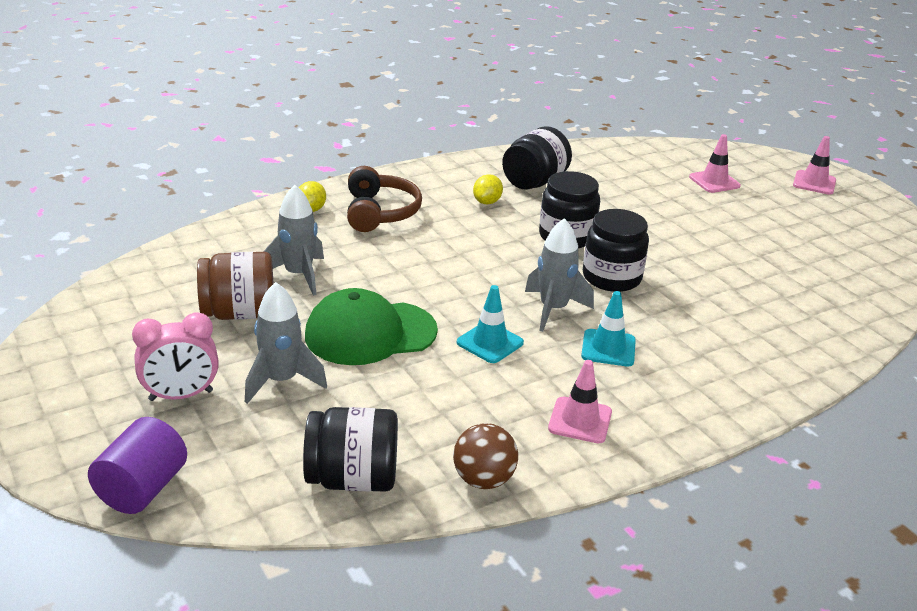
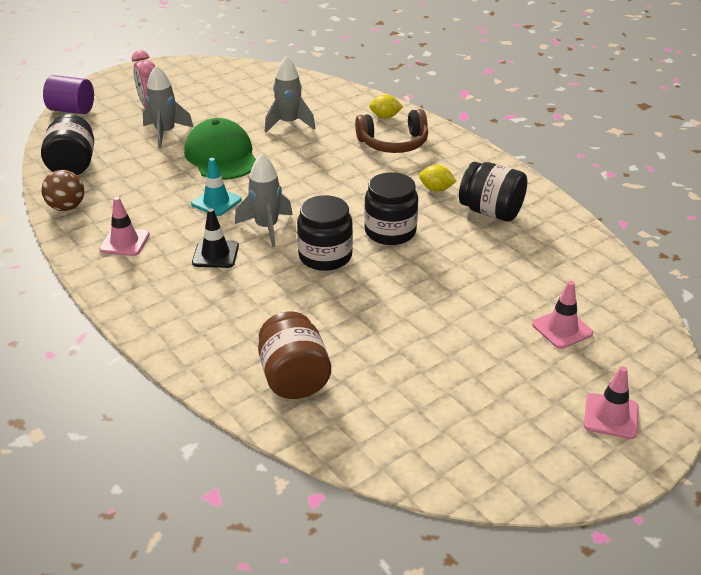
camera: 85 degrees right, 5 degrees up
(239, 313) = (237, 111): brown jar -> brown jar (294, 378)
(608, 348) = (215, 254): turquoise traffic cone -> black traffic cone

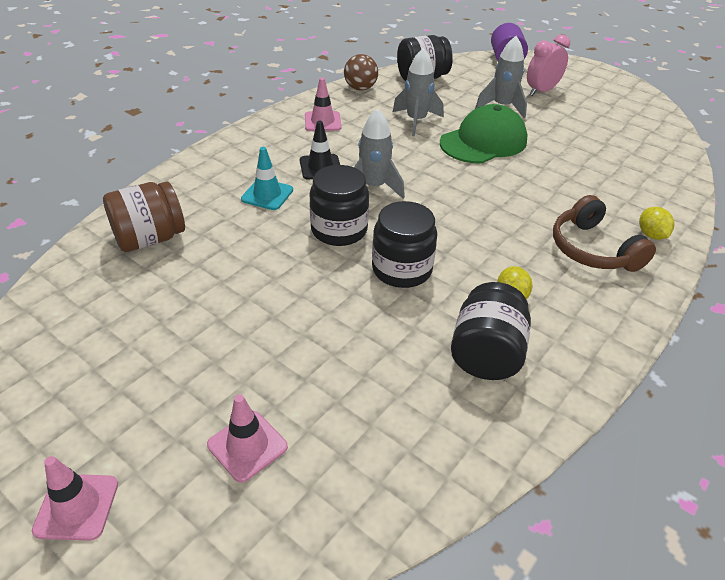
camera: 75 degrees right, 5 degrees up
(216, 202) = (403, 153): turquoise traffic cone -> turquoise traffic cone (267, 194)
(289, 123) = (576, 169): grey rocket -> grey rocket (416, 121)

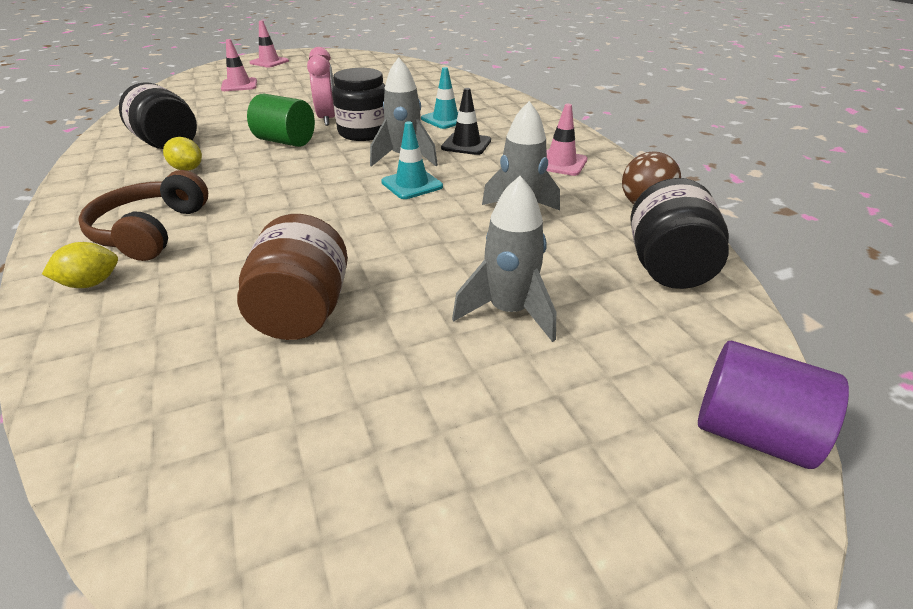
camera: 120 degrees right, 5 degrees down
(150, 239) = (434, 85): brown jar -> brown jar (303, 312)
(402, 269) = (286, 141): black jar -> green cylinder
(414, 169) = (412, 184): none -> turquoise traffic cone
(483, 142) = (420, 248): green cap -> none
(541, 91) = (543, 404): pink clock -> pink clock (327, 119)
(593, 249) = (151, 231): brown headphones -> brown headphones turned 90 degrees counterclockwise
(651, 235) = (91, 283): yellow lemon -> yellow lemon turned 45 degrees counterclockwise

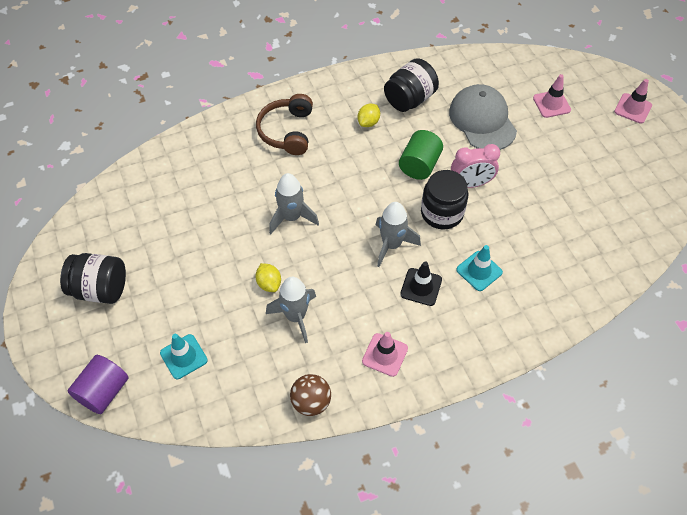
camera: 90 degrees right, 20 degrees up
(91, 283) = (238, 126): yellow lemon -> yellow lemon (269, 283)
(151, 231) = (287, 131): brown headphones -> brown headphones turned 90 degrees counterclockwise
(237, 111) = (482, 120): none -> grey cap
(303, 312) = (206, 214): brown jar -> none
(412, 184) = (345, 252): turquoise traffic cone -> turquoise traffic cone (183, 356)
(509, 312) = (197, 303): grey rocket -> grey rocket (291, 217)
(667, 267) = (230, 394): black jar -> black jar (100, 289)

